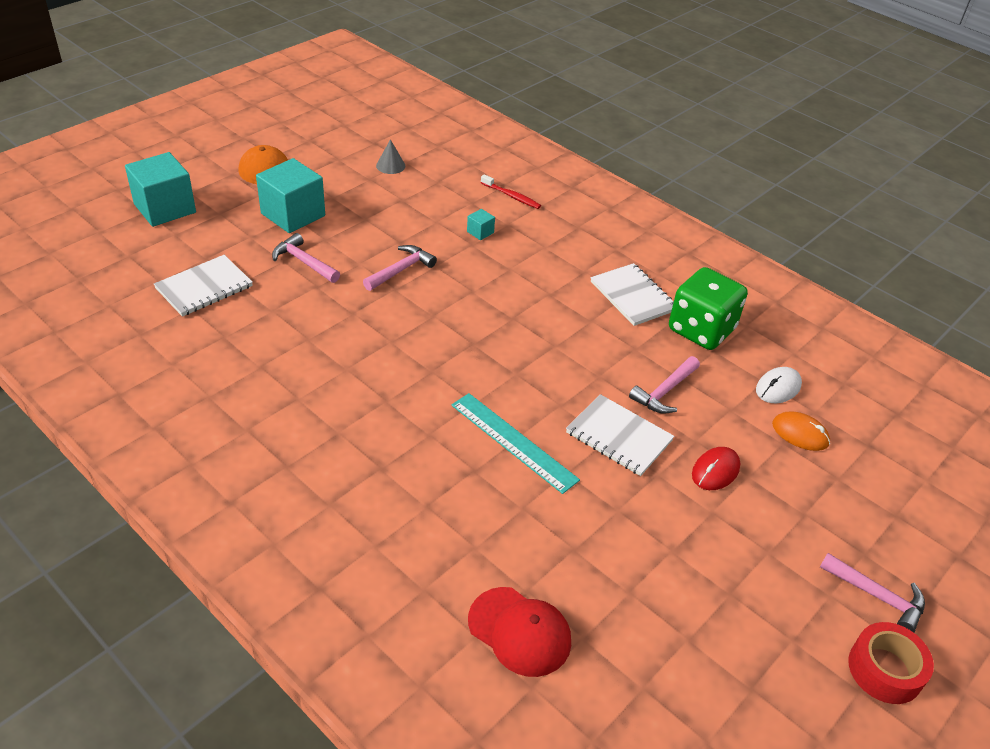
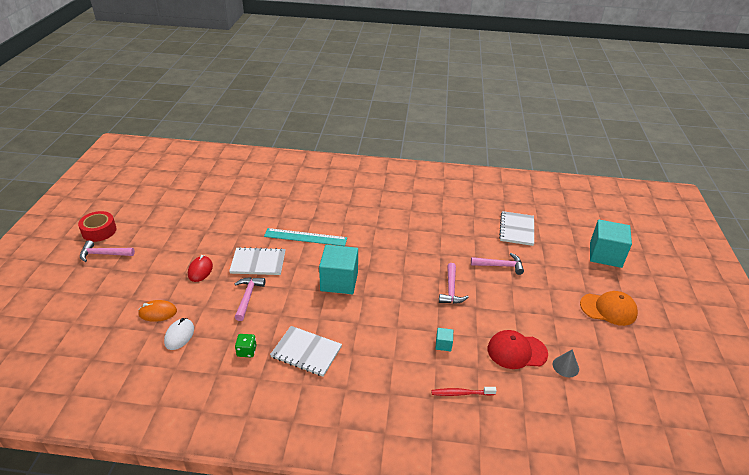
camera: 145 degrees right, 5 degrees down
(293, 214) = (550, 289): turquoise cube -> turquoise cube (339, 281)
(519, 631) = (251, 185): red cap -> red cap (516, 351)
(701, 330) = (246, 351): green dice -> green dice, size x0.43

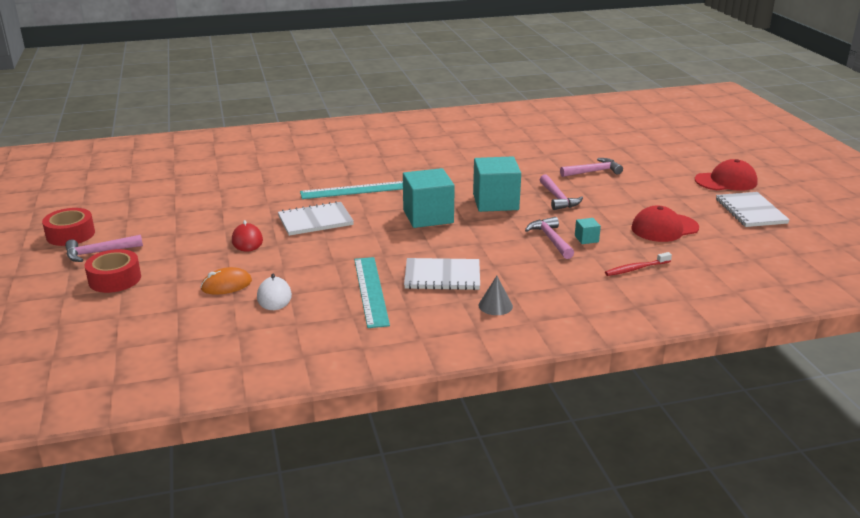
camera: 20 degrees left, 10 degrees down
(95, 284) = (115, 279): none -> red tape
(246, 351) = (371, 291): green dice -> turquoise ruler
(248, 297) = (330, 250): pink hammer -> pink hammer (550, 239)
(517, 229) = (586, 142): white notebook -> white notebook (751, 211)
(565, 366) = (720, 228): grey cone -> grey cone (495, 305)
(605, 255) = (690, 145): turquoise cube -> turquoise cube (495, 202)
(608, 309) = (726, 181): orange cap -> red cap

